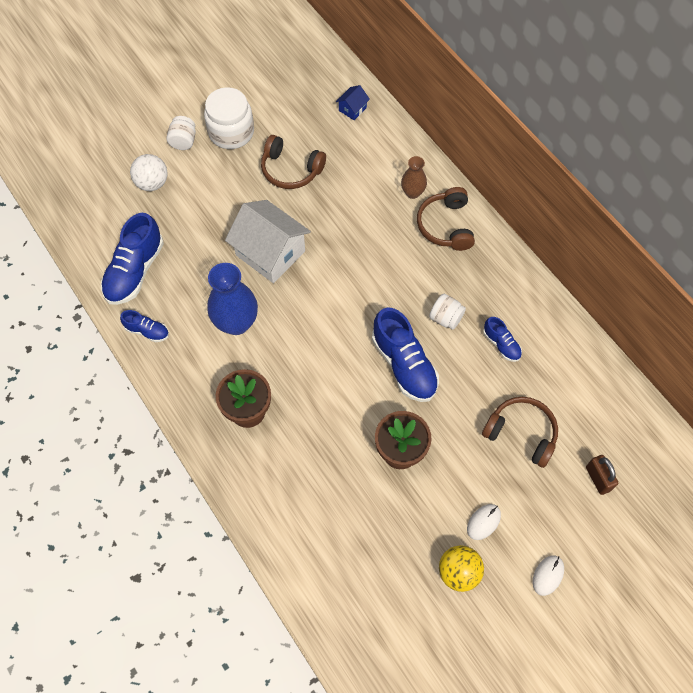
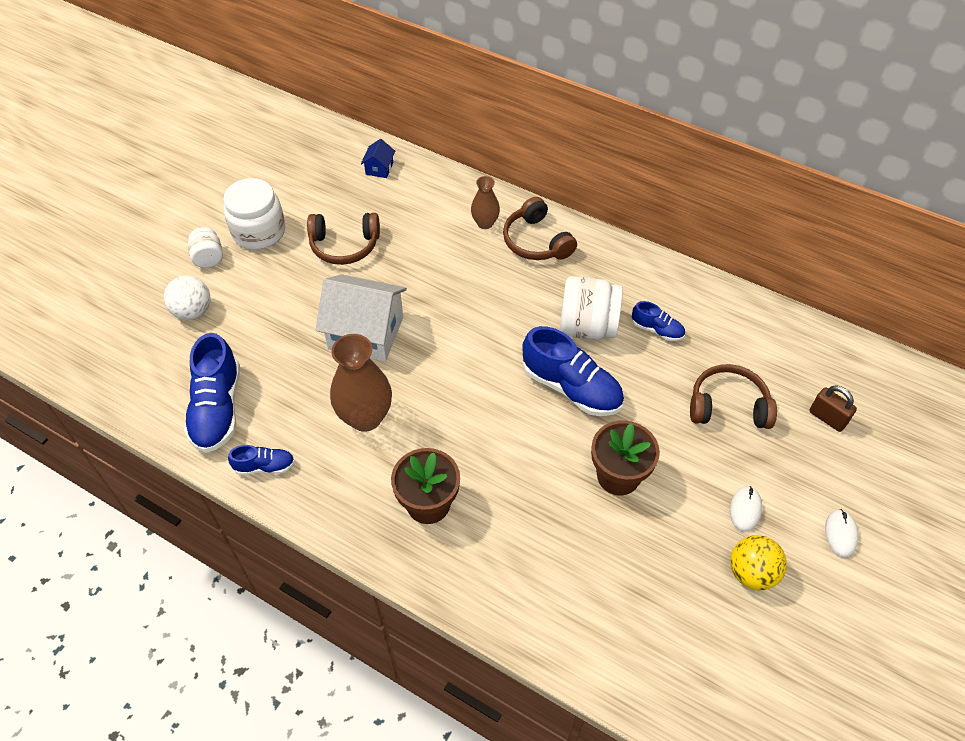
camera: 25 degrees left, 10 degrees down
(236, 323) = (365, 417): blue vase -> brown vase
(445, 318) = (587, 327): white jar -> white jar, size x1.78

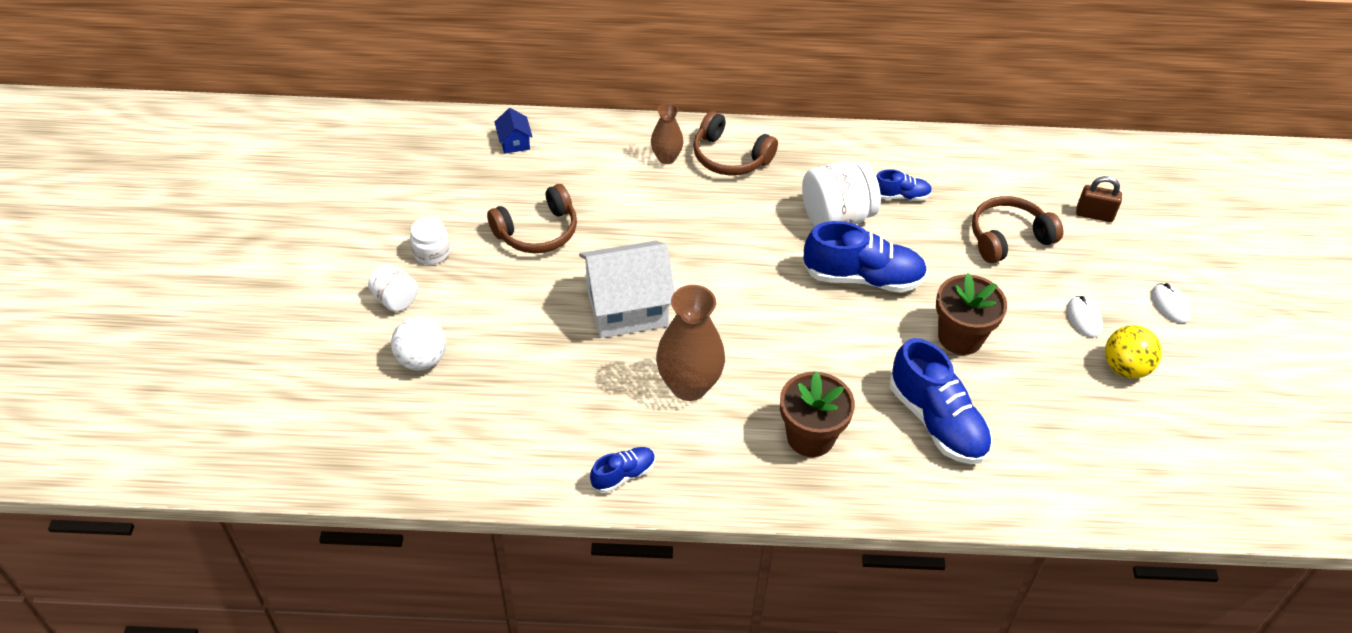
camera: 30 degrees left, 5 degrees down
(217, 408) = (528, 442): blue shoe -> blue shoe (936, 421)
(259, 232) = (431, 252): white jar -> white jar, size x0.56

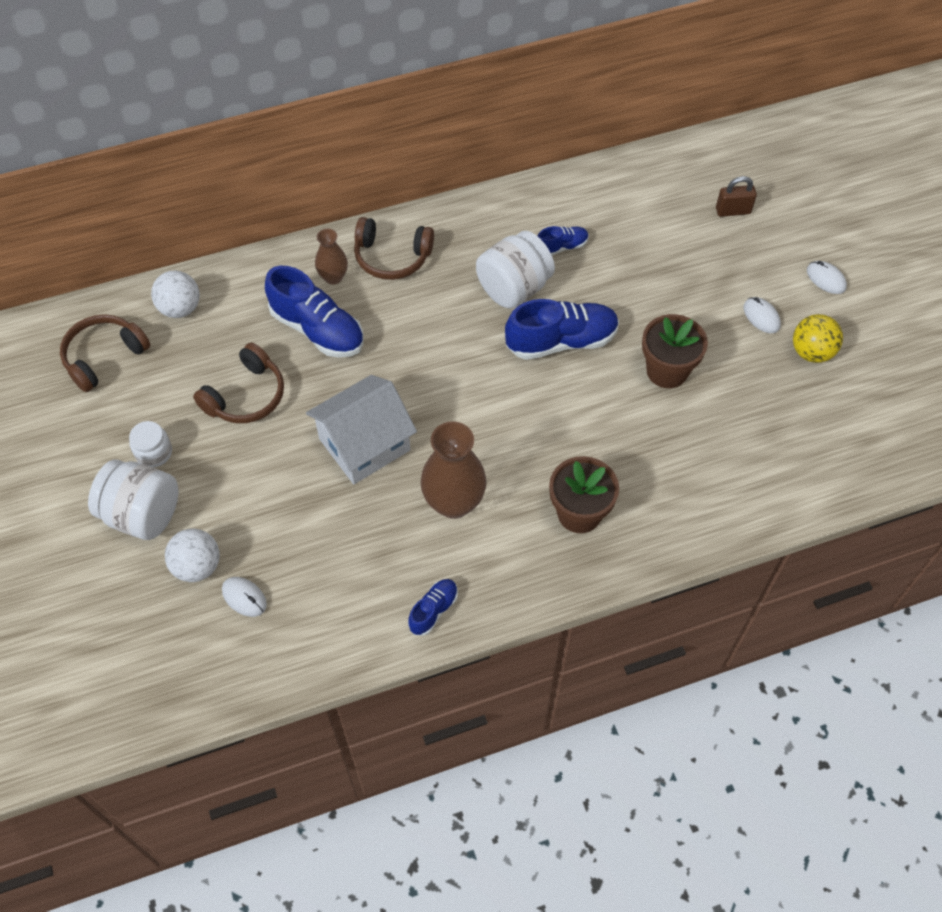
camera: 20 degrees left, 10 degrees up
(395, 300) = (142, 514): white jar -> white jar, size x1.78
(451, 401) = (244, 597): none -> white mouse
(514, 142) = (180, 308): blue house -> white ball
(936, 421) = (678, 459): blue shoe -> blue shoe (317, 329)
(1008, 238) = (670, 258): brown headphones -> brown headphones (104, 357)

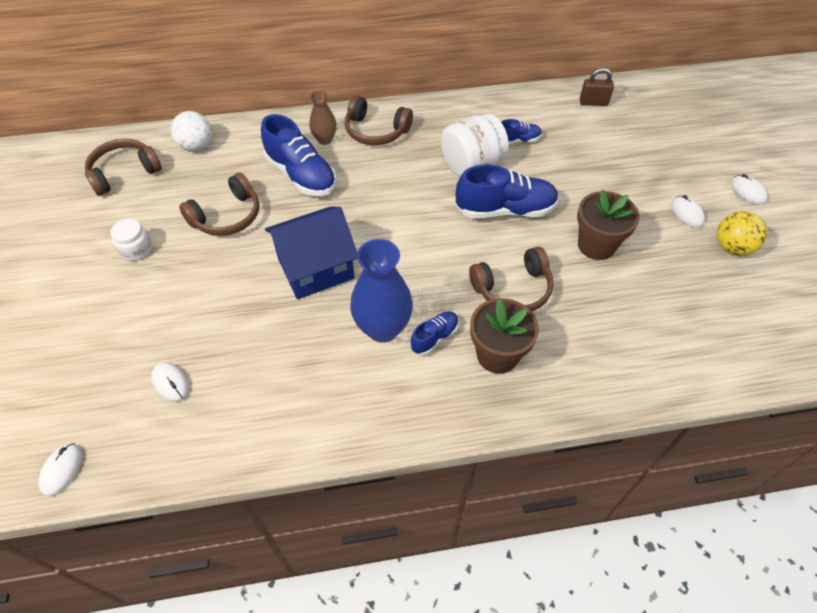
camera: 10 degrees right, 5 degrees down
(142, 514) = (108, 297): white jar -> none
(162, 703) = (62, 470): none -> white mouse
(197, 566) = (139, 348): white ball -> none
(364, 444) = (316, 268): white house -> blue house
(433, 610) = (341, 423): blue shoe -> blue shoe (434, 337)
(454, 502) = (383, 328): brown vase -> blue vase
(584, 436) = (513, 289): none -> brown headphones
(733, 211) = (667, 131): brown padlock -> brown padlock (593, 102)

